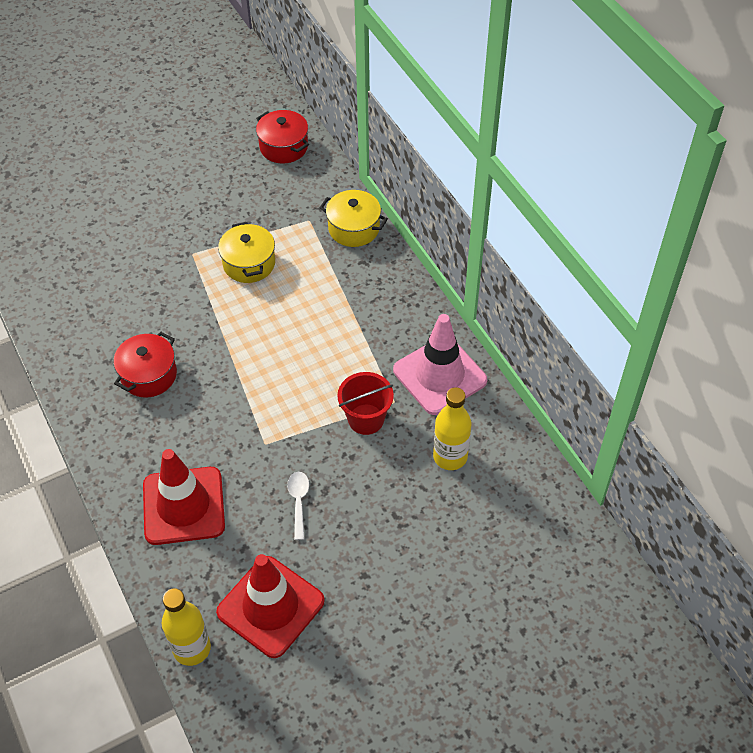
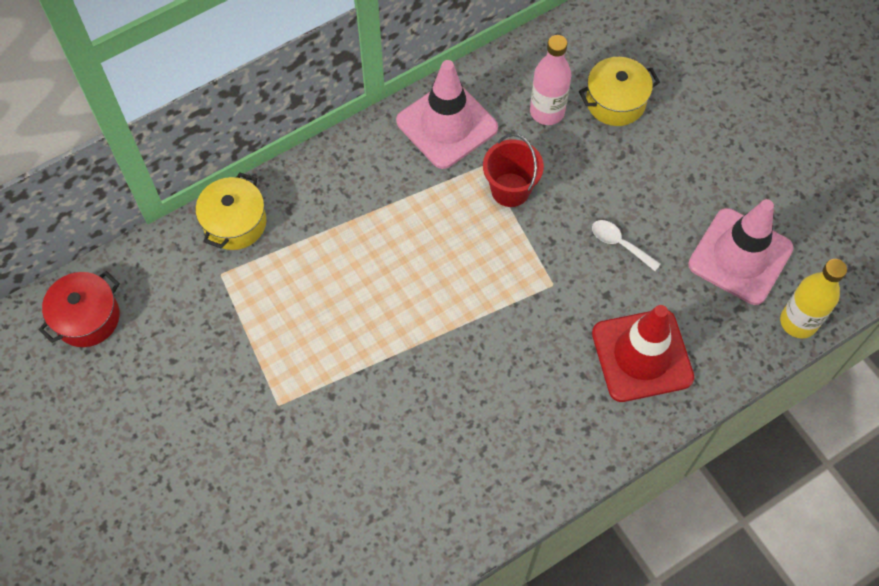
camera: 95 degrees left, 10 degrees up
(149, 375) = (473, 423): red pot -> none
(249, 263) = (294, 334): yellow pot -> yellow pot (615, 102)
(270, 606) = (740, 256): red traffic cone -> pink traffic cone
(298, 502) = (619, 244): white spoon -> white spoon turned 45 degrees clockwise
(450, 457) = (547, 112): yellow bottle -> pink bottle

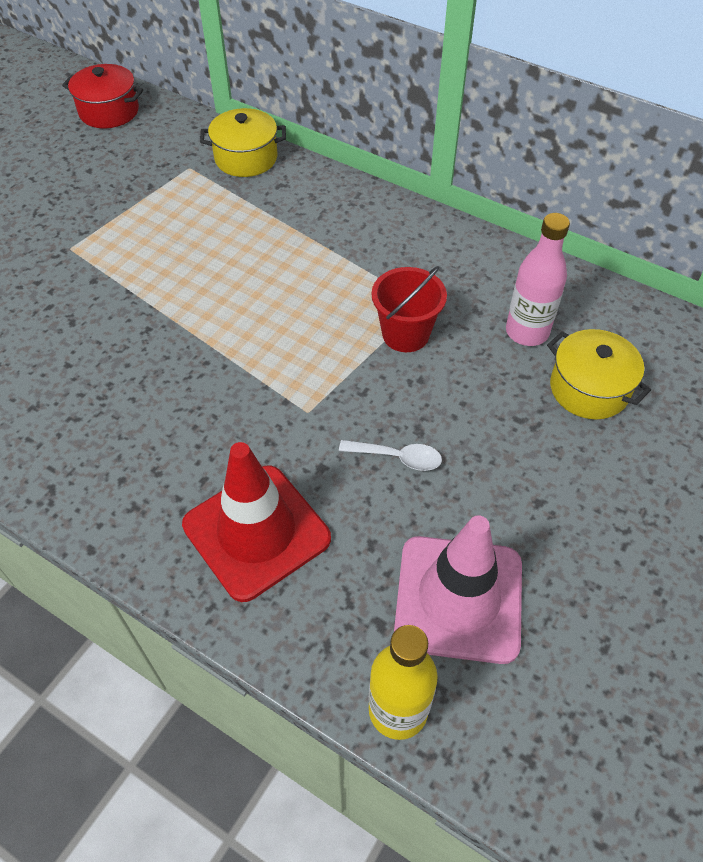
camera: 65 degrees right, 10 degrees down
(447, 125) = (449, 258): pink traffic cone -> none
(619, 244) = (397, 457): white spoon -> white spoon turned 90 degrees clockwise

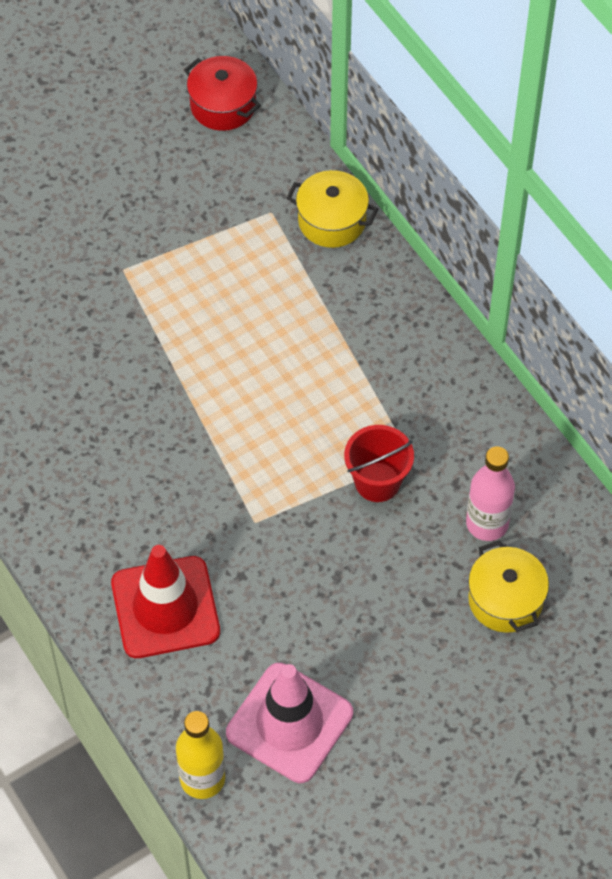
camera: 25 degrees right, 5 degrees up
(397, 457) = (306, 593): white spoon -> none

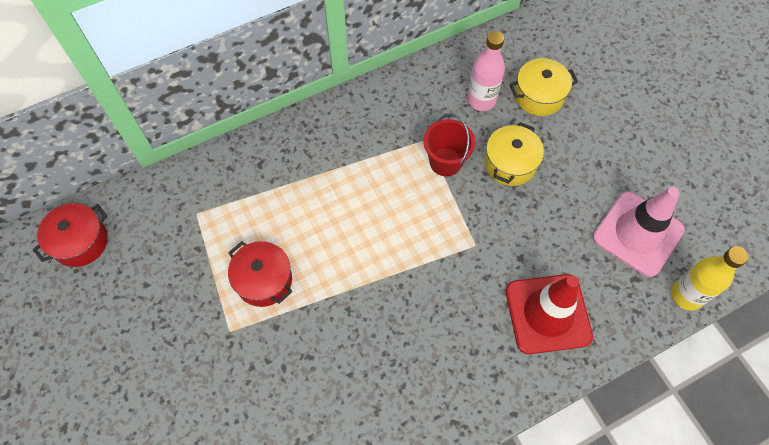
camera: 85 degrees left, 5 degrees up
(188, 294) = (264, 280): none -> red pot
(332, 221) = (214, 172): yellow pot -> yellow pot (510, 163)

